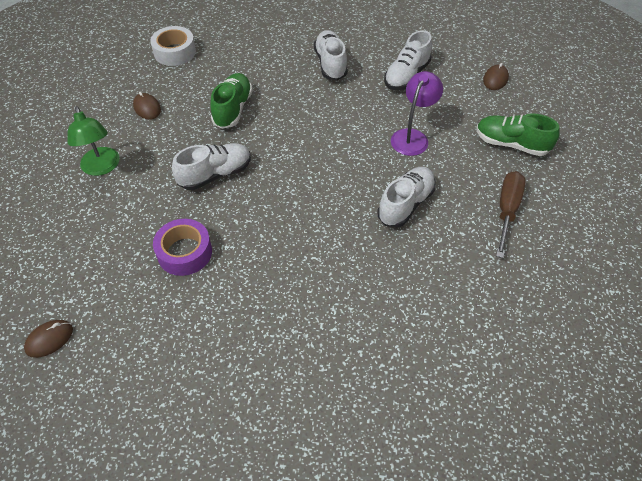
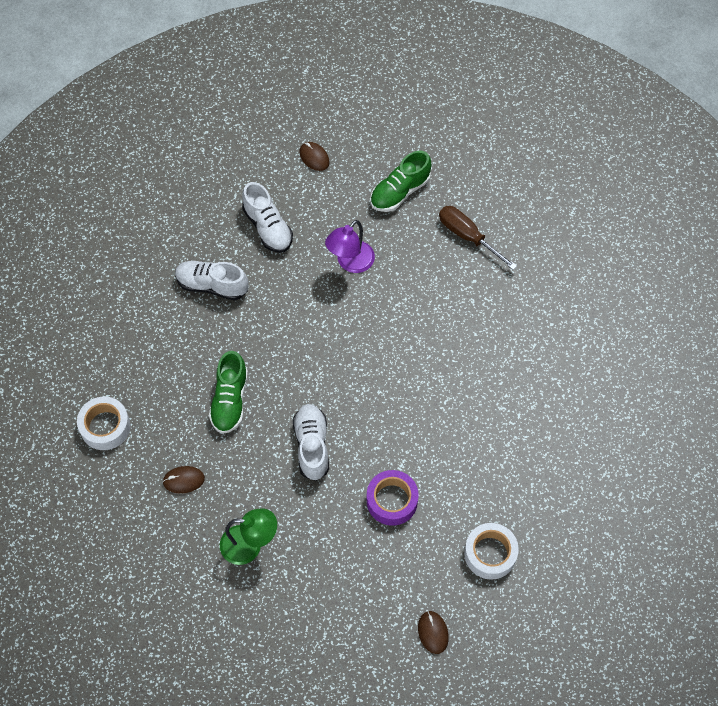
camera: 65 degrees left, 10 degrees up
(156, 361) = (490, 554): none -> white tape
(233, 109) = (230, 400): green shoe -> green shoe turned 120 degrees counterclockwise
(405, 204) = (424, 307): white shoe -> none
(412, 137) = (350, 263): purple lamp -> purple lamp turned 105 degrees counterclockwise

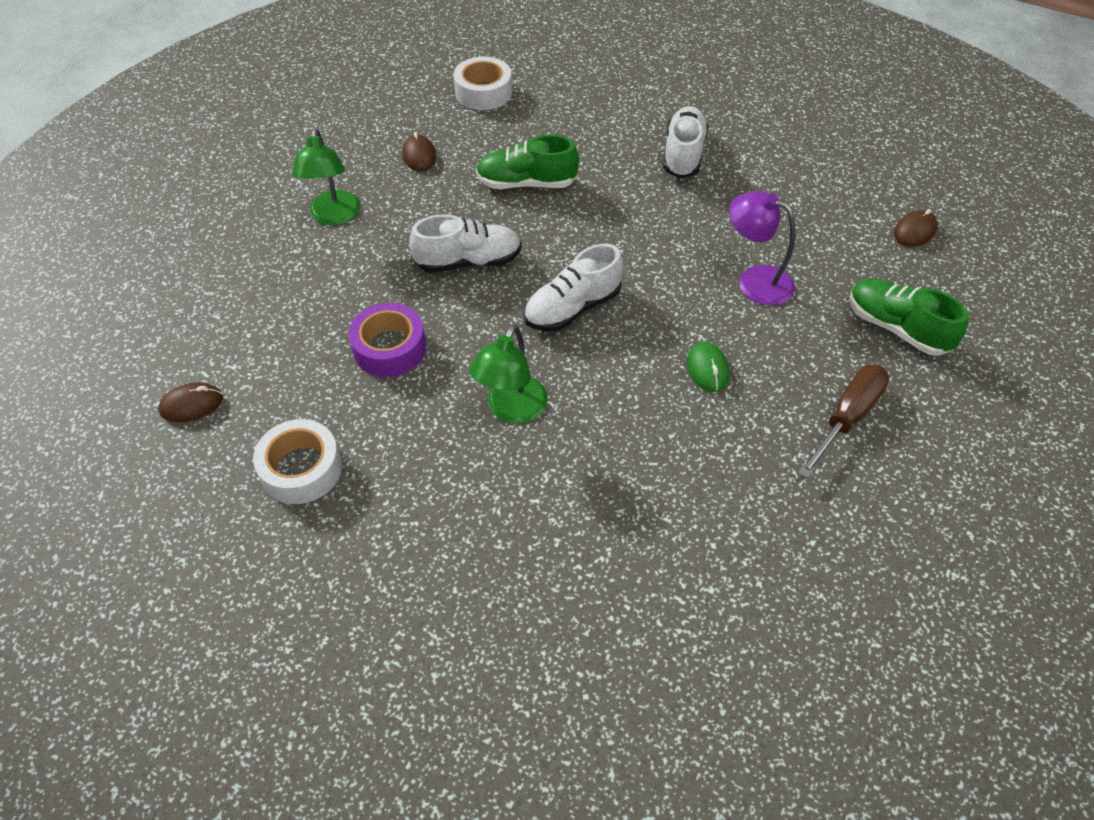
camera: 85 degrees right, 10 degrees down
(268, 227) = (784, 195): white shoe -> white shoe (572, 308)
(425, 305) = (707, 369): none -> green mouse
(450, 424) = (511, 410): none -> green lamp

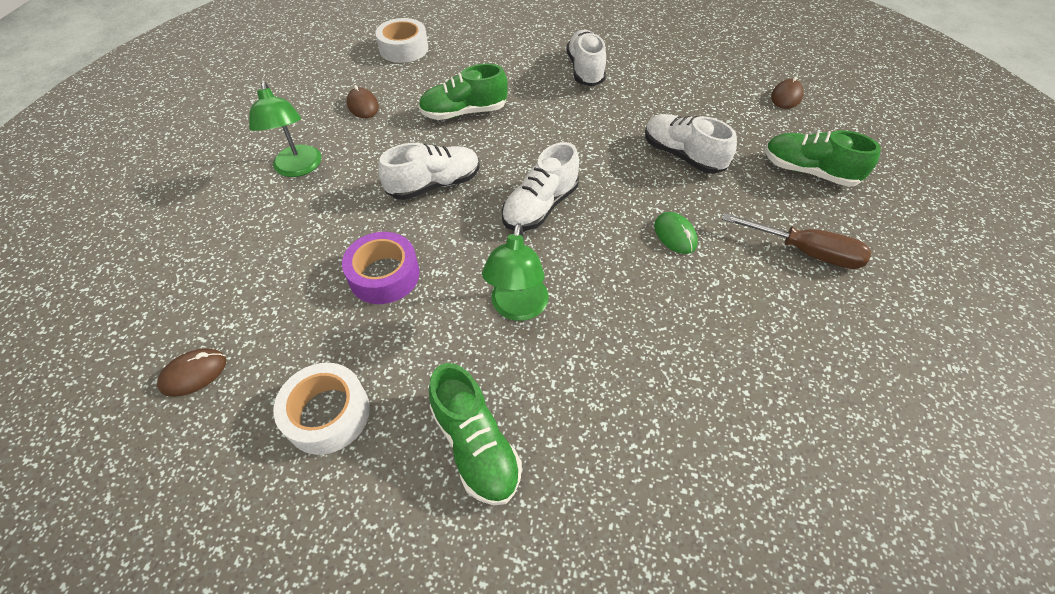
camera: 15 degrees left, 0 degrees up
(428, 529) = (475, 445): none -> green shoe
(755, 280) = (682, 156): purple lamp -> white shoe
(846, 418) = (805, 252): brown screwdriver -> brown screwdriver turned 90 degrees clockwise

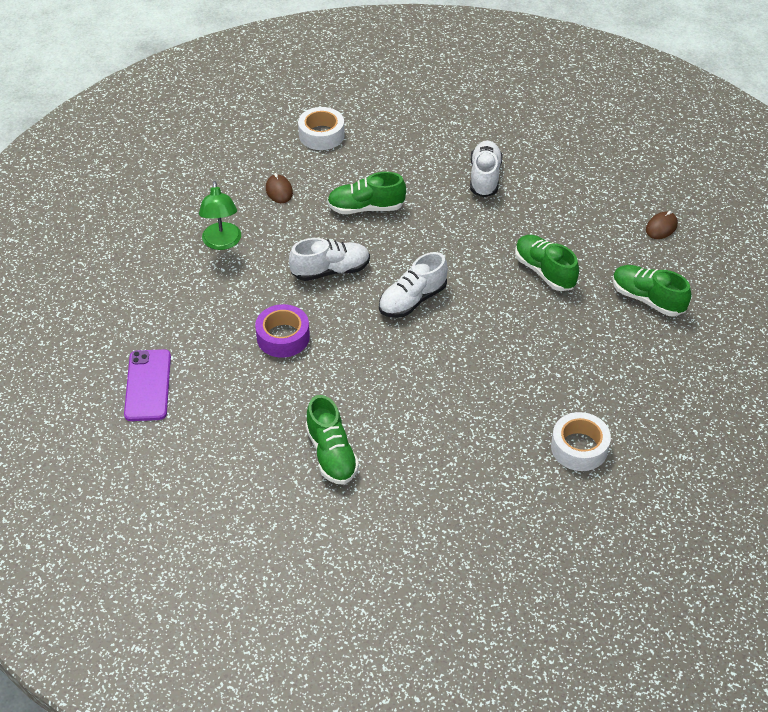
camera: 10 degrees right, 5 degrees down
(194, 374) = (148, 385): brown mouse -> purple phone
(327, 414) = (236, 422): white tape -> white tape (579, 447)
(517, 308) = (377, 373): green lamp -> none
(675, 235) = (513, 336): green mouse -> none
(682, 156) = (544, 271): white shoe -> green shoe
(805, 252) = (612, 363): brown screwdriver -> none

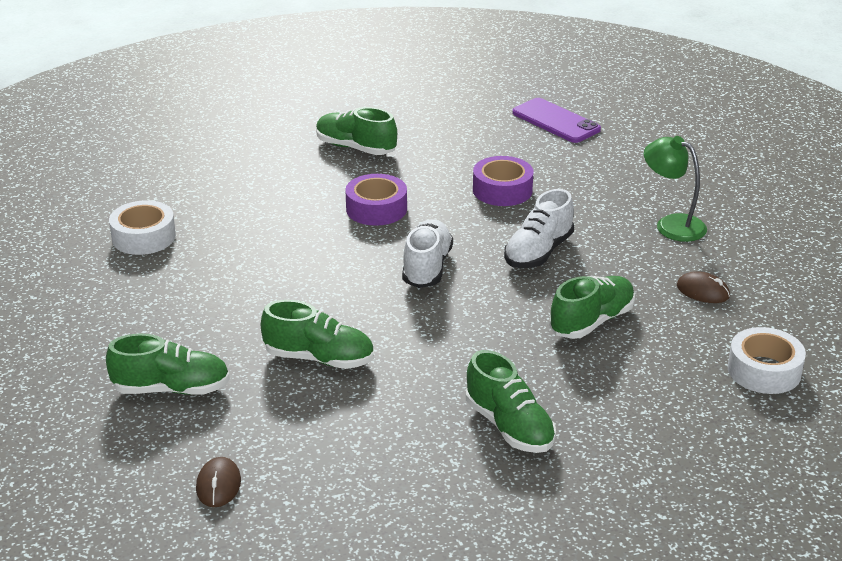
camera: 140 degrees right, 15 degrees down
(388, 373) = (376, 209): none -> purple tape
(484, 178) = (509, 426): white shoe -> green shoe

